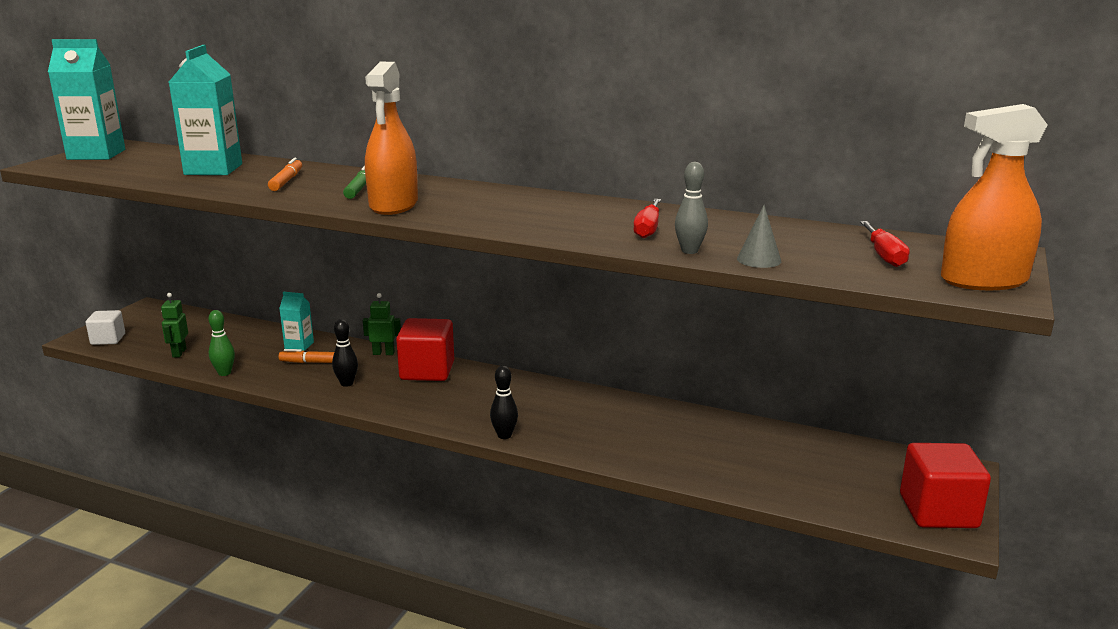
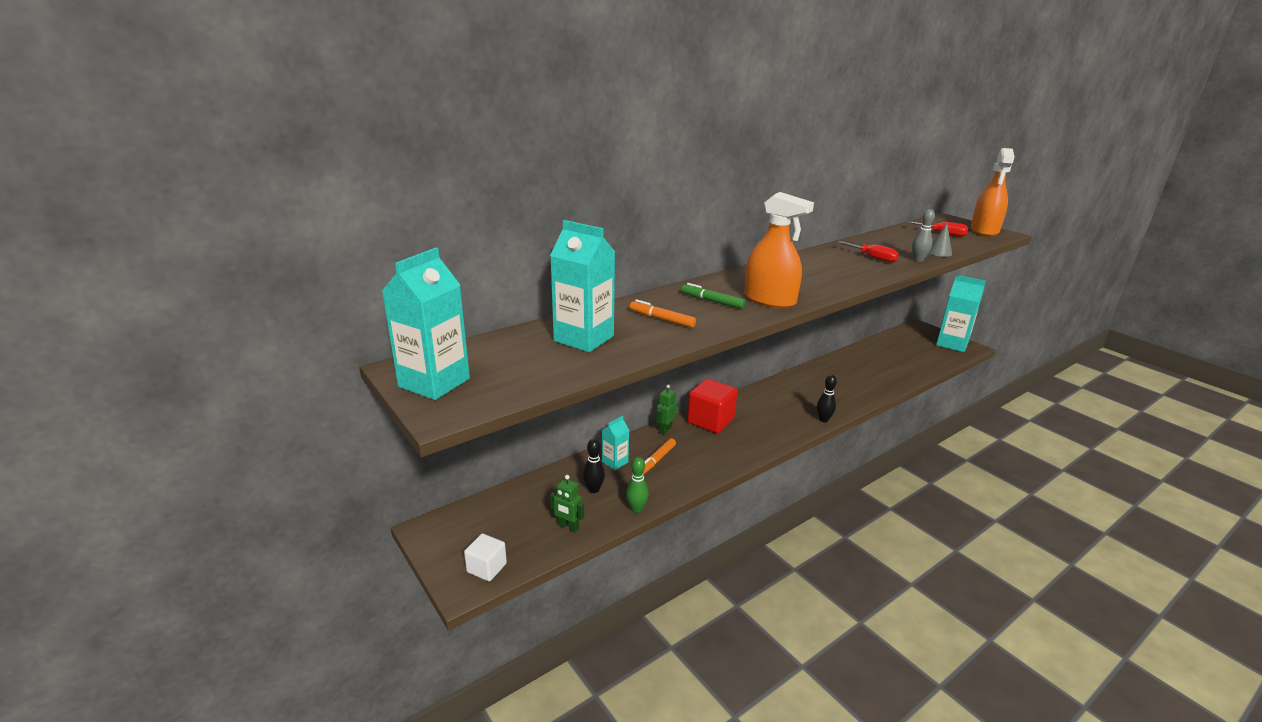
camera: 60 degrees left, 5 degrees up
(347, 383) = (705, 456): black bowling pin -> black bowling pin (594, 489)
(938, 511) = (952, 344): red cube -> turquoise carton

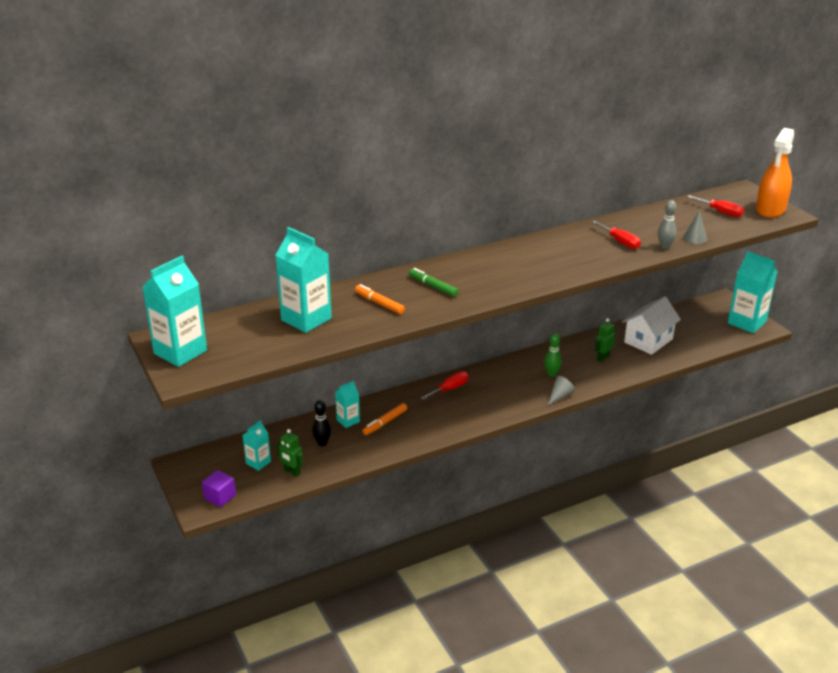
camera: 10 degrees right, 5 degrees up
(487, 568) = (220, 497): white cube -> purple cube
(525, 519) = (258, 462): none -> turquoise carton
(636, 509) = (353, 462): green bowling pin -> green bowling pin (551, 374)
(665, 430) = (404, 394): green robot -> green robot (602, 358)
(710, 421) = (450, 389): red cube -> red screwdriver
(769, 300) = (485, 288): orange spray bottle -> none
(823, 420) = (560, 396): black bowling pin -> grey cone
(876, 364) = (648, 340): none -> white house

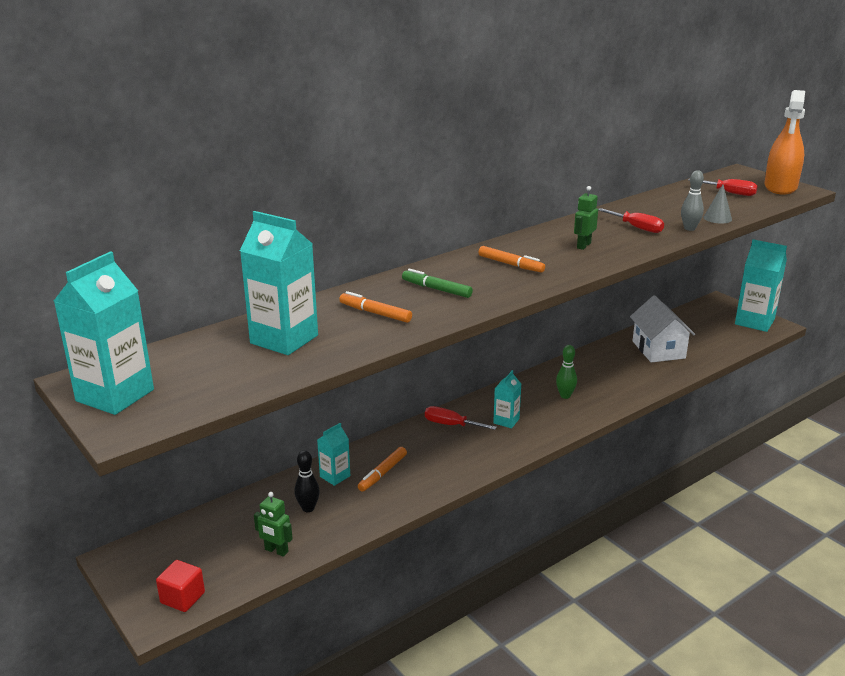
camera: 10 degrees left, 5 degrees down
(220, 497) = (182, 598): purple cube -> red cube
(258, 462) = (227, 544): turquoise carton -> turquoise carton (506, 421)
(450, 389) = (451, 425): red screwdriver -> red screwdriver turned 105 degrees counterclockwise
(500, 269) = (511, 264): none -> orange marker
(560, 396) = (584, 419): grey cone -> none
(602, 358) = (616, 372): green robot -> green robot (583, 245)
(648, 340) = (658, 350): white house -> white house turned 45 degrees counterclockwise

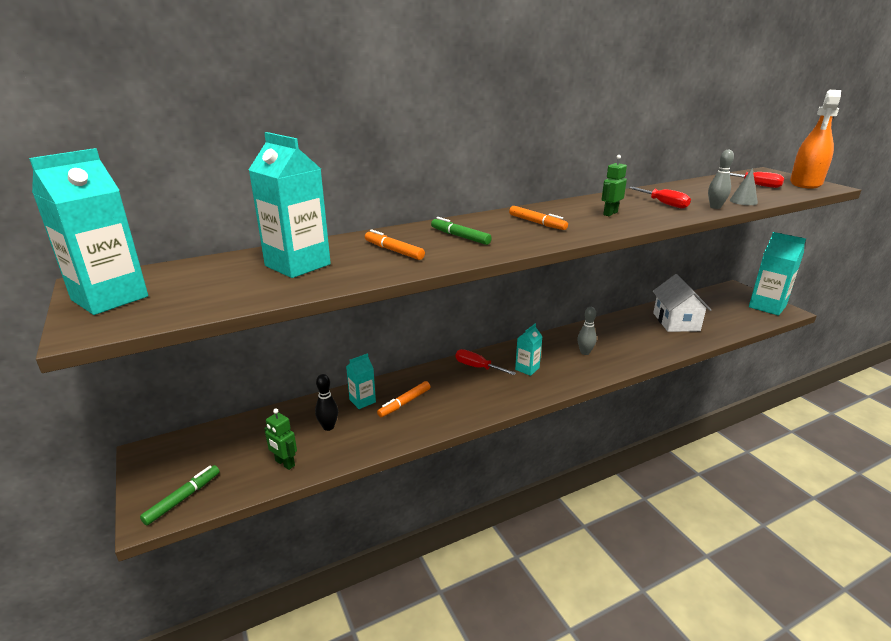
camera: 10 degrees right, 0 degrees up
(182, 598) = (183, 498): red cube -> green marker
(565, 396) = (585, 352): green bowling pin -> grey bowling pin

